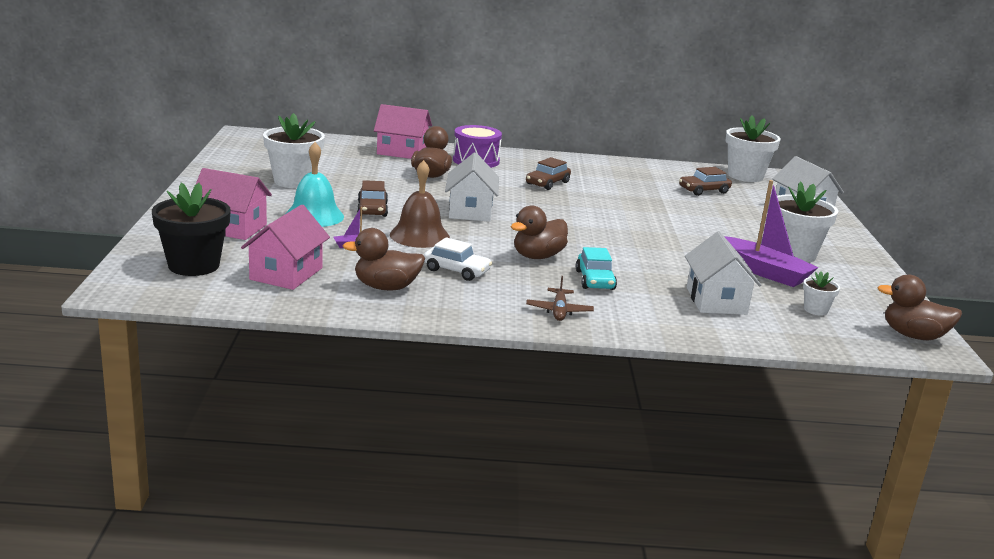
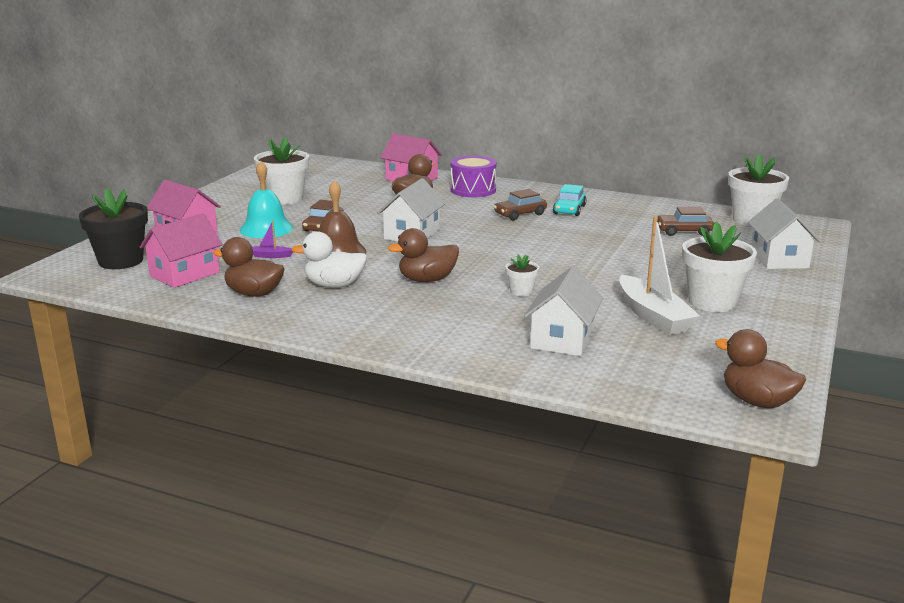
camera: 25 degrees right, 0 degrees up
(456, 270) = (334, 285): white car -> white duck
(559, 311) = (386, 331): brown plane -> none
(595, 280) = (457, 307): turquoise car -> turquoise car (569, 210)
(763, 271) = (653, 316): purple boat -> white boat
(815, 310) = (667, 360): white flower pot -> white flower pot (521, 291)

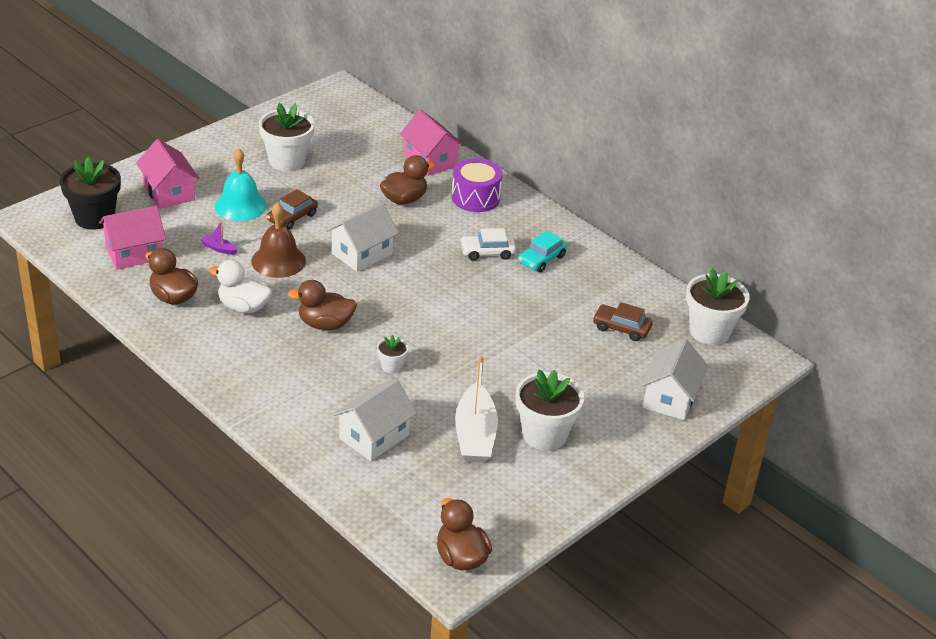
camera: 20 degrees right, 15 degrees up
(520, 214) = (487, 252): brown car -> white car

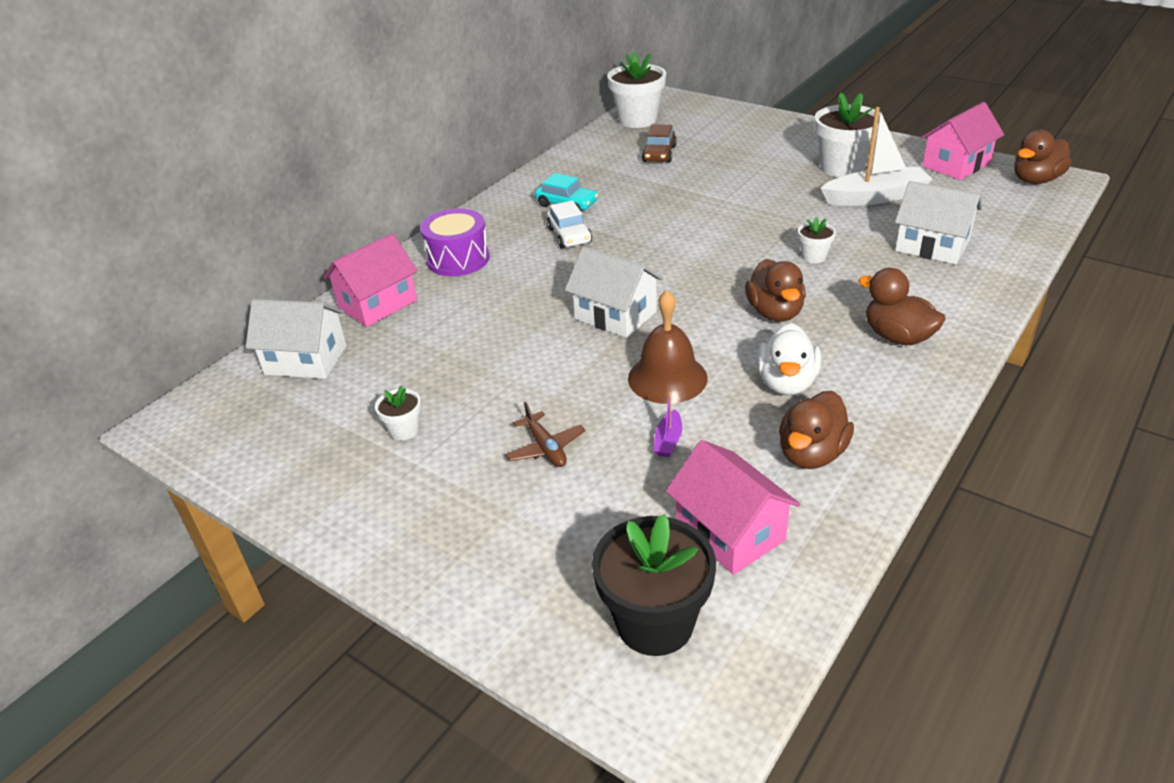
camera: 95 degrees left, 0 degrees up
(169, 192) = (537, 543): pink house -> pink house (956, 165)
(240, 205) = (546, 448): turquoise bell -> brown plane
(287, 161) = (404, 430): white flower pot -> white flower pot, size x0.49
(292, 217) = (557, 390): brown car -> none
(404, 199) = (479, 307): brown duck -> brown duck (897, 337)
(670, 398) = (743, 125): white house -> white house (306, 360)

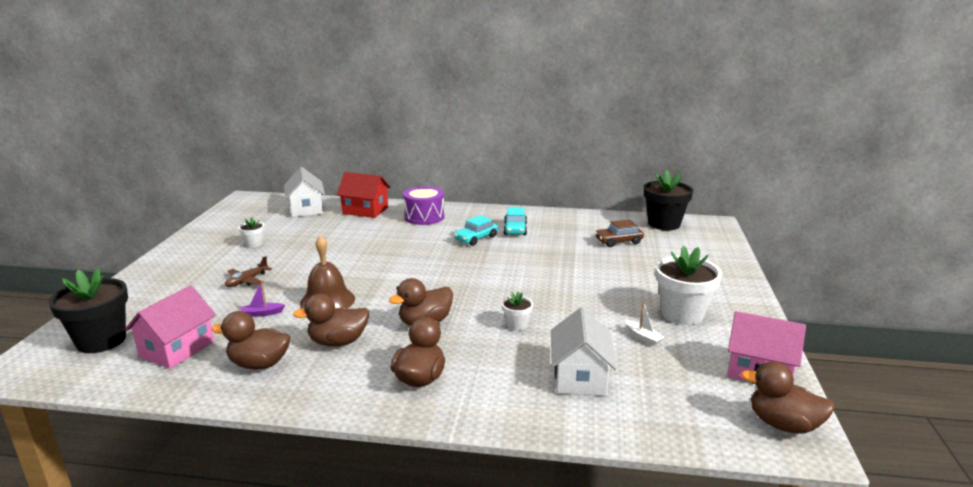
camera: 60 degrees right, 15 degrees down
(378, 304) = (365, 210): pink house -> red house
(569, 235) = (476, 238): white car -> turquoise car
(615, 315) = (390, 271): white house -> none
(637, 120) = (664, 224): white flower pot -> black flower pot
(786, 383) = (338, 342): white duck -> brown duck
(875, 197) = (643, 337): white boat -> white boat, size x0.43

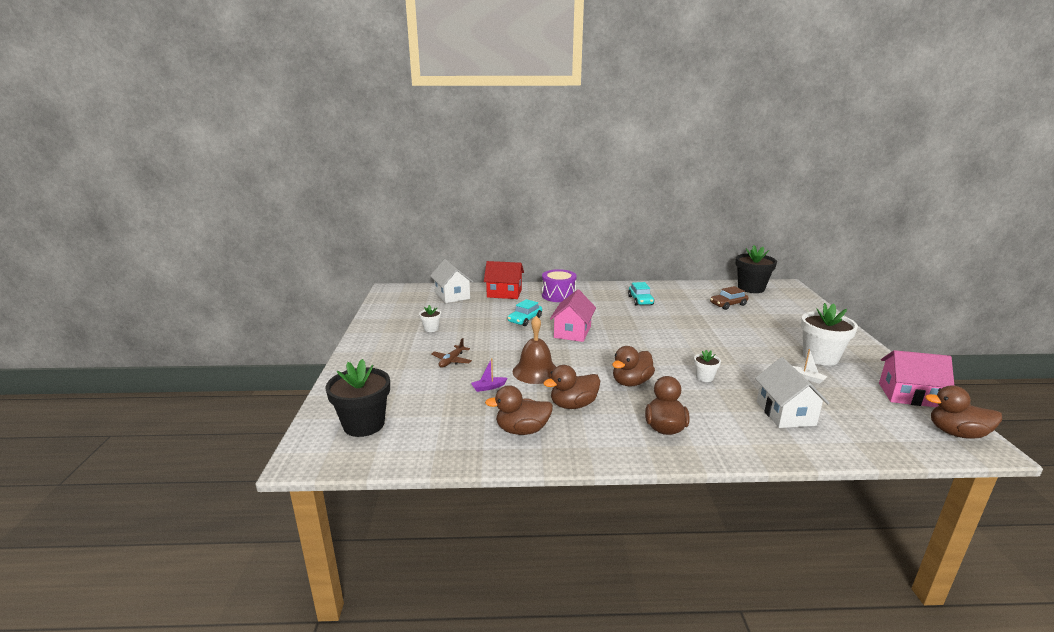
camera: 10 degrees left, 0 degrees up
(177, 349) = (439, 425): pink house -> pink house (572, 332)
(476, 238) = (615, 310): turquoise car -> turquoise car (525, 319)

